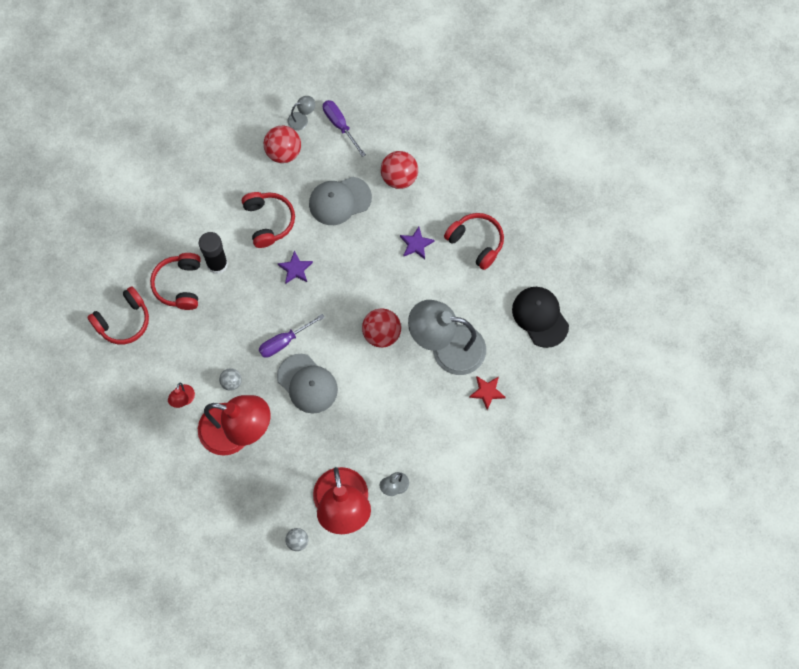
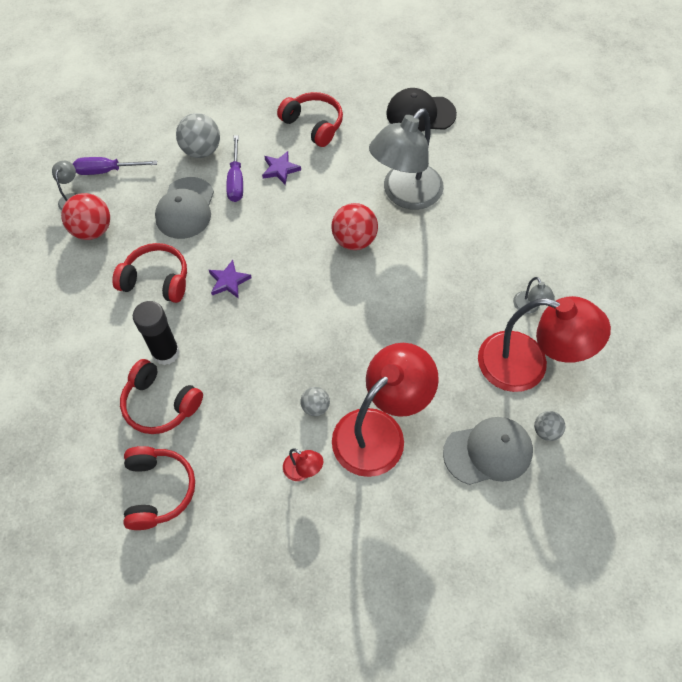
camera: 60 degrees left, 10 degrees down
(284, 341) = (303, 331): purple screwdriver -> purple screwdriver (236, 180)
(307, 384) = (365, 332): grey cap -> grey cap (488, 452)
(399, 177) = (201, 150): red ball -> grey ball
(476, 242) = (313, 125): red headphones -> red headphones turned 60 degrees clockwise
(487, 392) = (471, 185): red star -> none

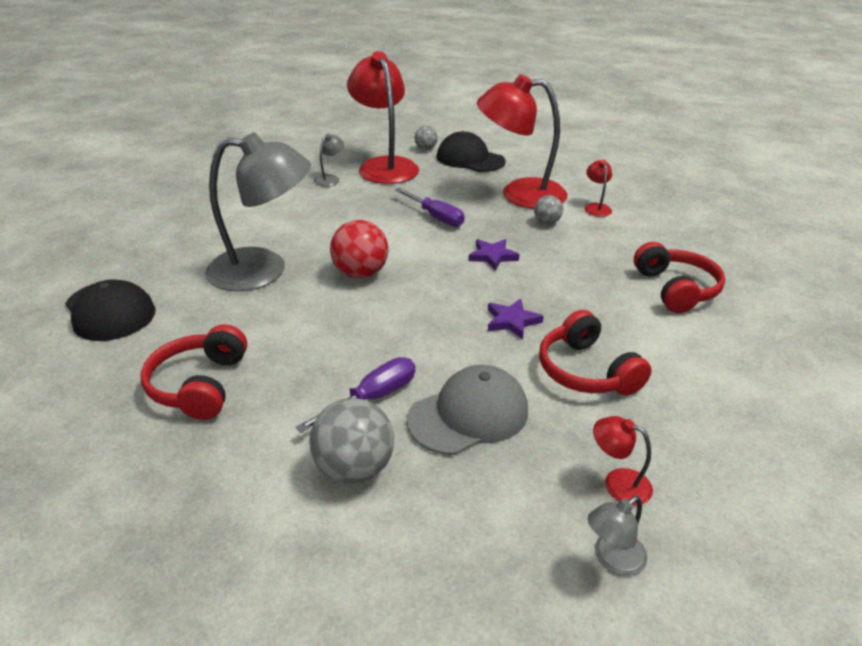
camera: 130 degrees left, 25 degrees down
(93, 230) = (617, 482): red ball -> red lamp
(107, 171) = (514, 559): purple screwdriver -> purple screwdriver (435, 217)
(158, 490) = (721, 252): red headphones -> none
(166, 353) = (637, 314): black glue stick -> none
(280, 169) = (313, 370): purple star -> purple star (492, 256)
(488, 452) = (470, 159): grey cap -> black cap

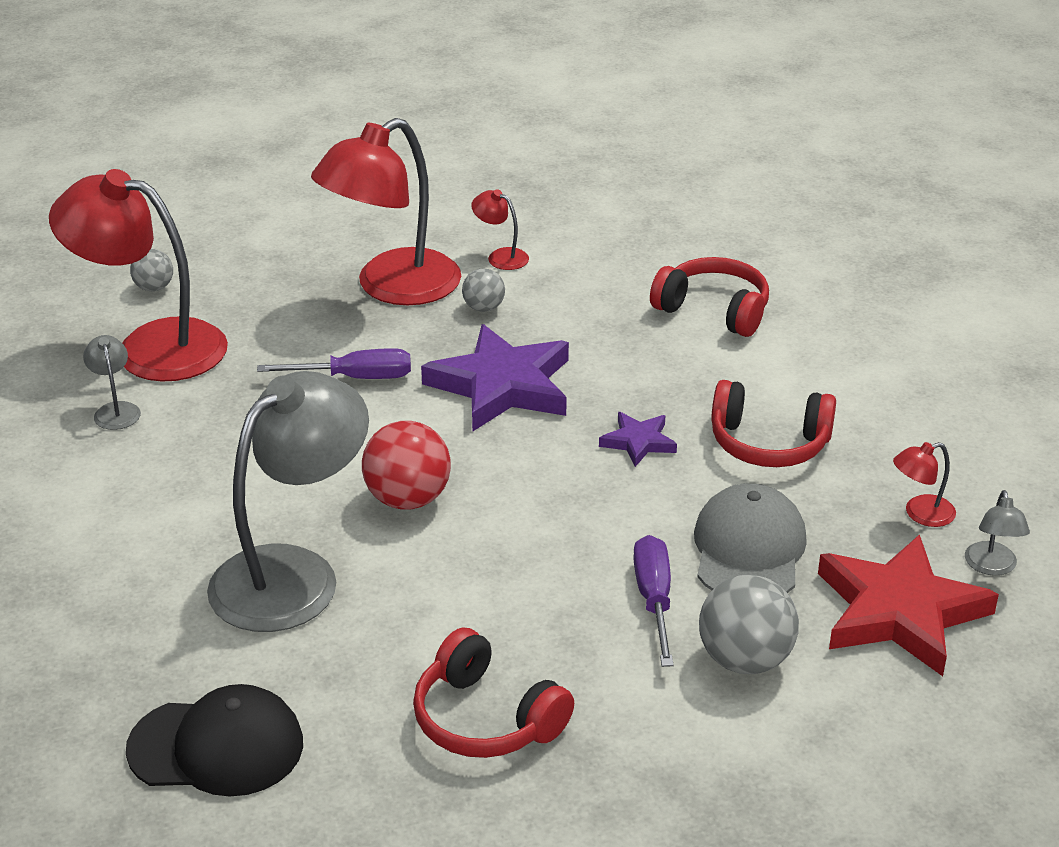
camera: 50 degrees left, 0 degrees up
(470, 159) = (243, 271): black cap -> none
(492, 256) = (502, 386): purple star -> purple star, size x2.06
(492, 527) = (899, 612): none -> red star

